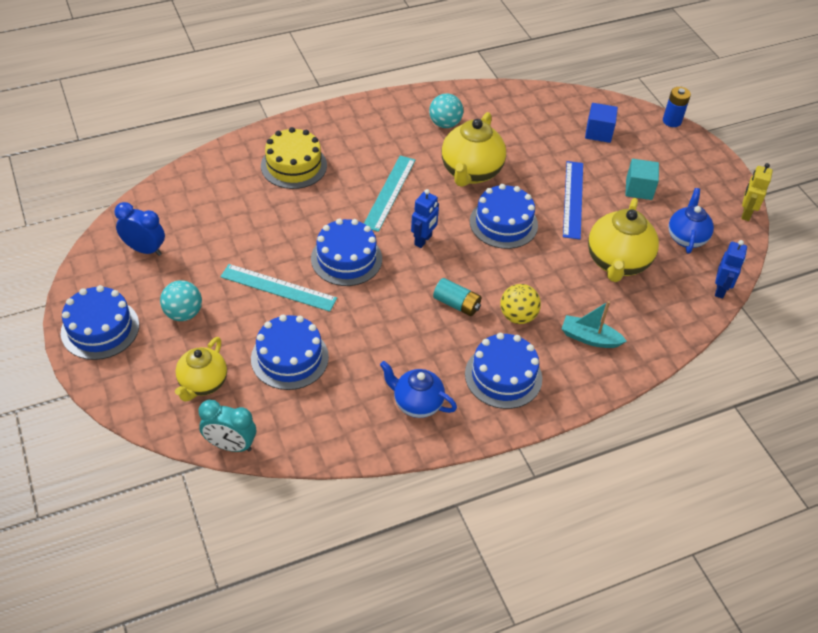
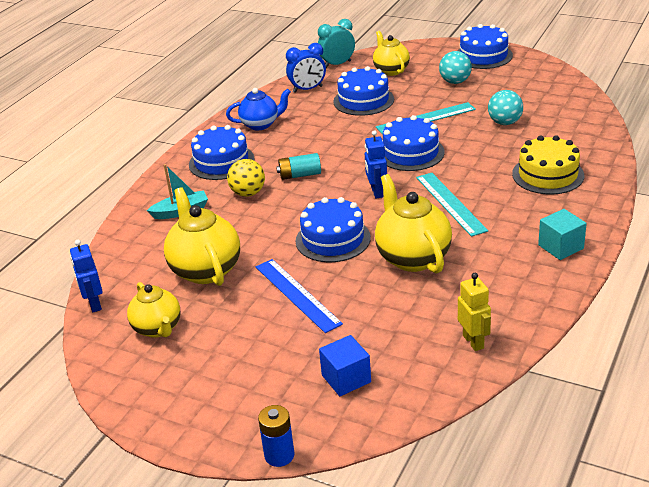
camera: 145 degrees right, 15 degrees down
(145, 249) = (535, 87): blue clock -> blue clock (308, 89)
(445, 124) = (498, 281): turquoise ball -> turquoise ball (504, 122)
(639, 189) = (244, 345): turquoise cube -> turquoise cube (560, 247)
(686, 238) = (158, 328): blue teapot -> yellow teapot
(746, 213) = (110, 393): yellow robot -> yellow robot (473, 342)

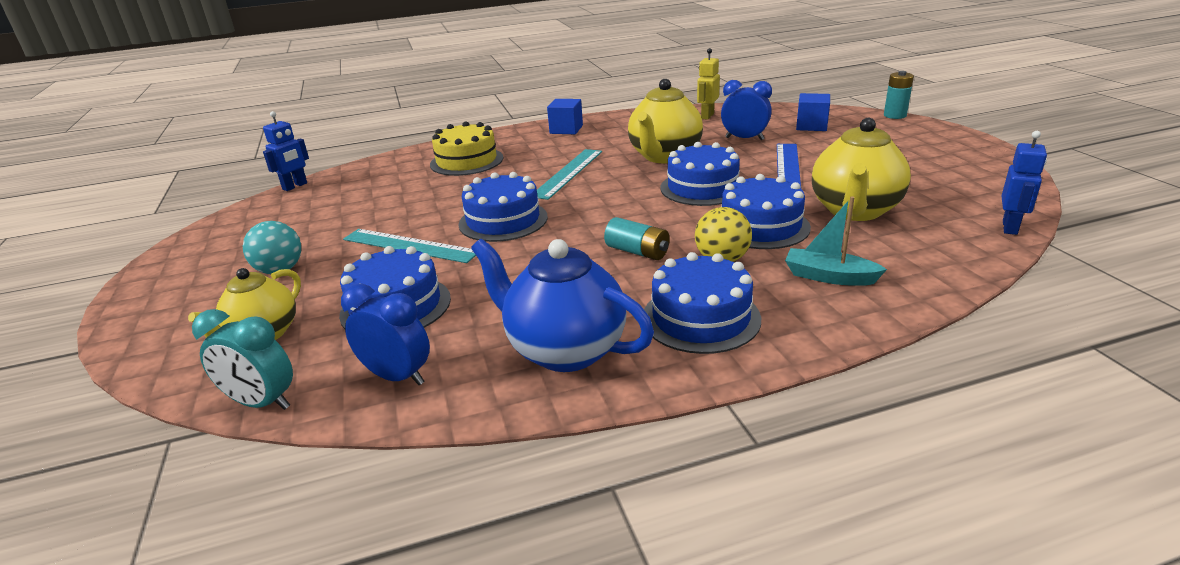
camera: 135 degrees left, 5 degrees down
(158, 328) = (943, 188): yellow teapot -> none
(260, 124) = (565, 350): blue teapot -> blue teapot, size x1.54
(279, 455) = (895, 115): blue battery -> turquoise battery
(376, 192) = (601, 203): blue robot -> blue robot (295, 186)
(382, 319) = (744, 138): none -> blue clock
(483, 56) = (168, 286): blue cake -> blue cake (760, 226)
(504, 122) = (379, 206): turquoise ball -> none
(560, 247) = (566, 129): turquoise cube -> blue cube

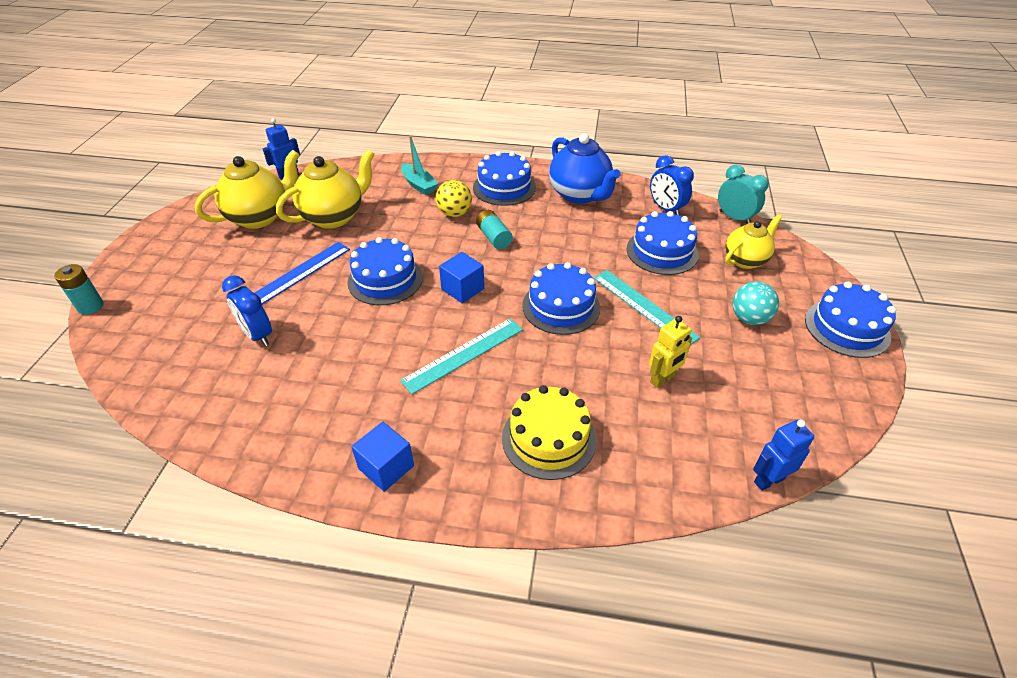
camera: 155 degrees left, 15 degrees up
(664, 156) = (358, 340): yellow teapot -> yellow teapot (260, 217)
(707, 116) = (214, 407): yellow robot -> yellow robot (662, 379)
(760, 226) = (401, 227): blue cake -> blue cake (847, 328)
(811, 126) = (175, 327): blue cube -> blue cube (462, 289)

